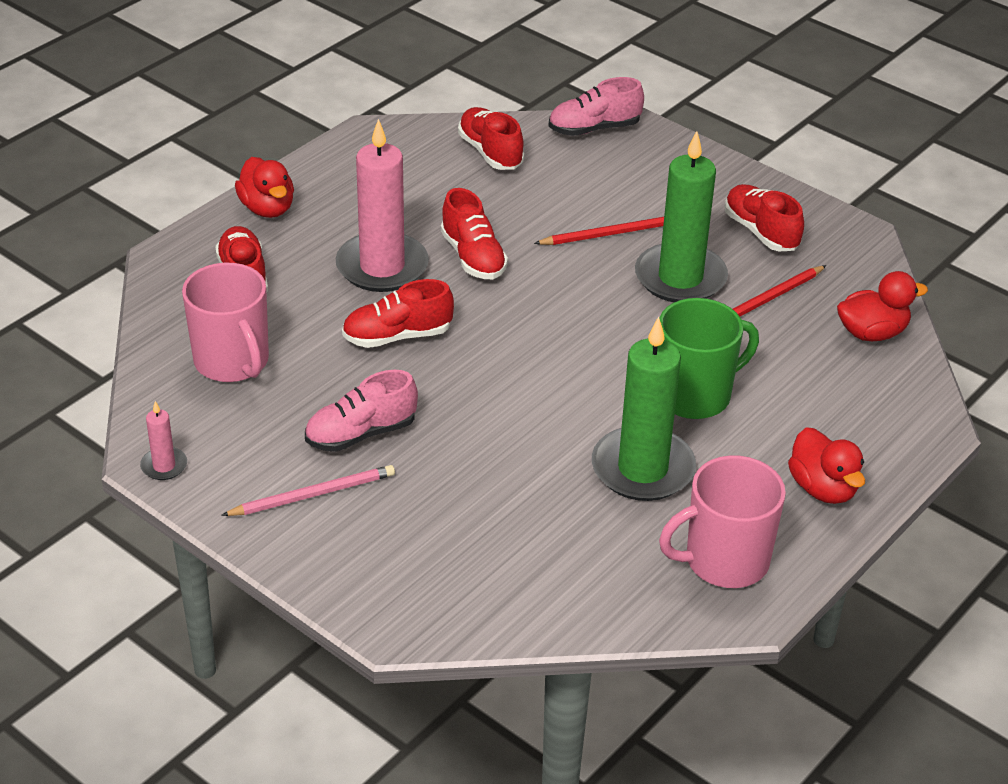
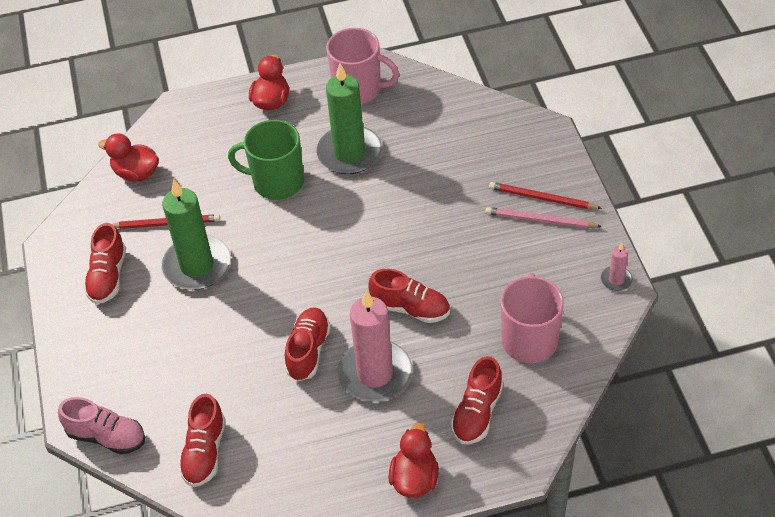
camera: 140 degrees left, 10 degrees up
(361, 434) = (485, 247): pink shoe -> none
(610, 234) = (202, 325): red pencil -> red pencil (542, 198)

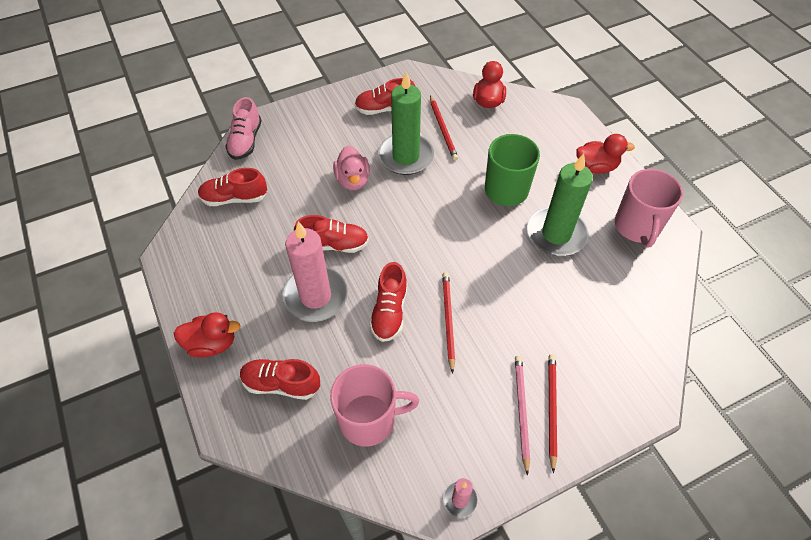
camera: 75 degrees right, 5 degrees up
(217, 323) = (353, 180): none -> pink duck
(432, 260) = (448, 320): none -> red pencil

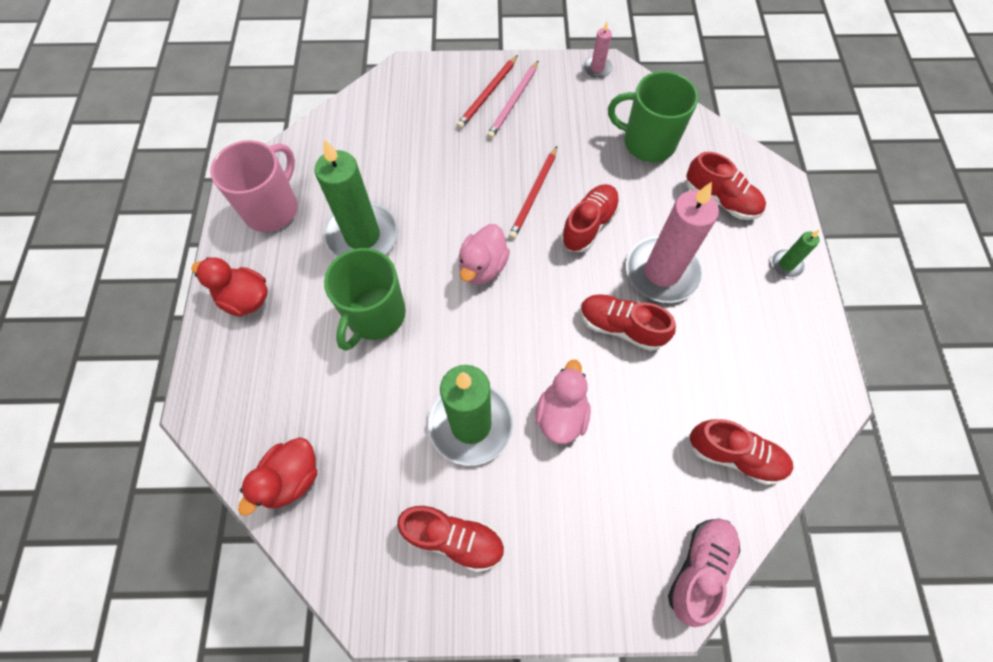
camera: 155 degrees left, 10 degrees up
(212, 344) = (786, 264): red duck -> green candle
(369, 419) = (647, 142): pink mug -> green mug
(443, 129) = (392, 451): red pencil -> none
(454, 247) = (483, 267): none -> pink duck

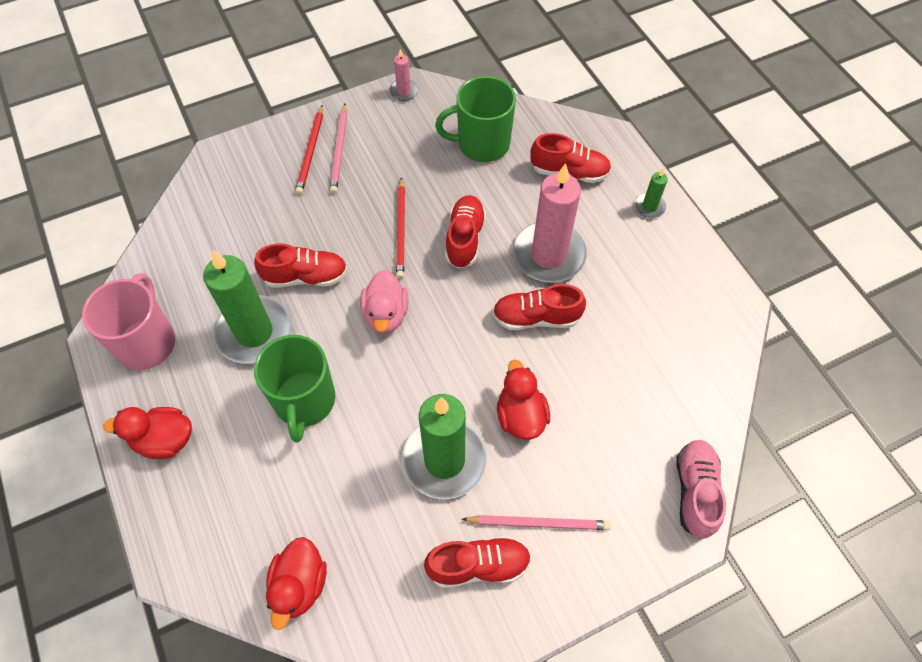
camera: 25 degrees left, 5 degrees down
(529, 525) = (539, 523): none -> pink pencil
(561, 414) = (520, 416): pink duck -> red duck
(734, 455) = (680, 386): red shoe -> red shoe (305, 277)

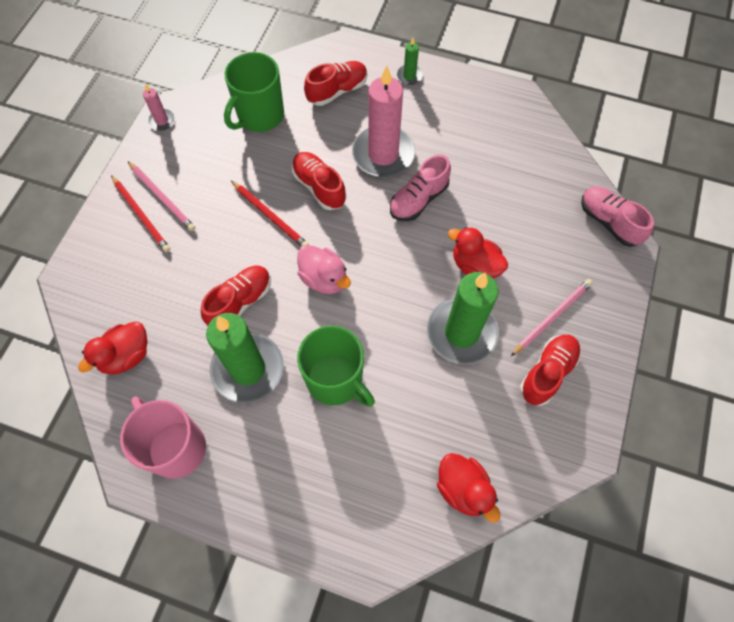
camera: 45 degrees left, 5 degrees up
(164, 440) = (270, 495): red duck -> red duck (126, 356)
(536, 318) = (418, 199): red shoe -> pink shoe

